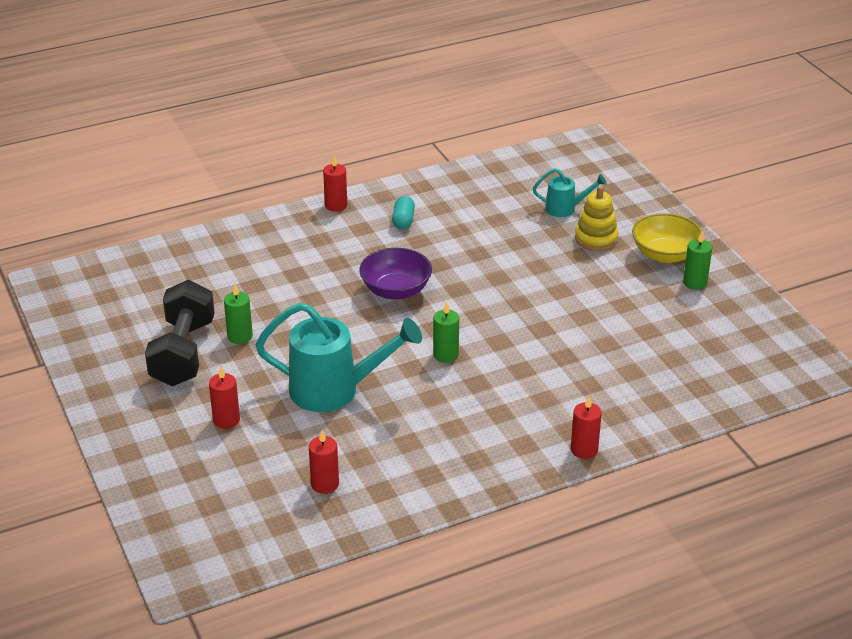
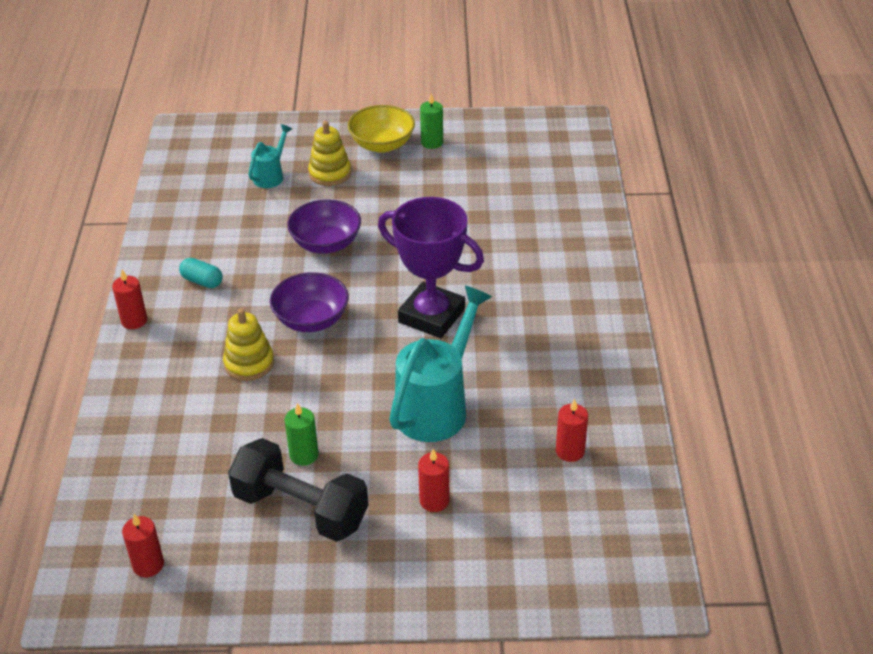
camera: 65 degrees left, 5 degrees up
(324, 276) = (249, 363): none -> yellow stacking toy
(445, 355) = (431, 316): green candle -> purple trophy
(498, 267) = (326, 243): none -> purple bowl
(584, 450) = (608, 274): red candle -> red candle (148, 565)

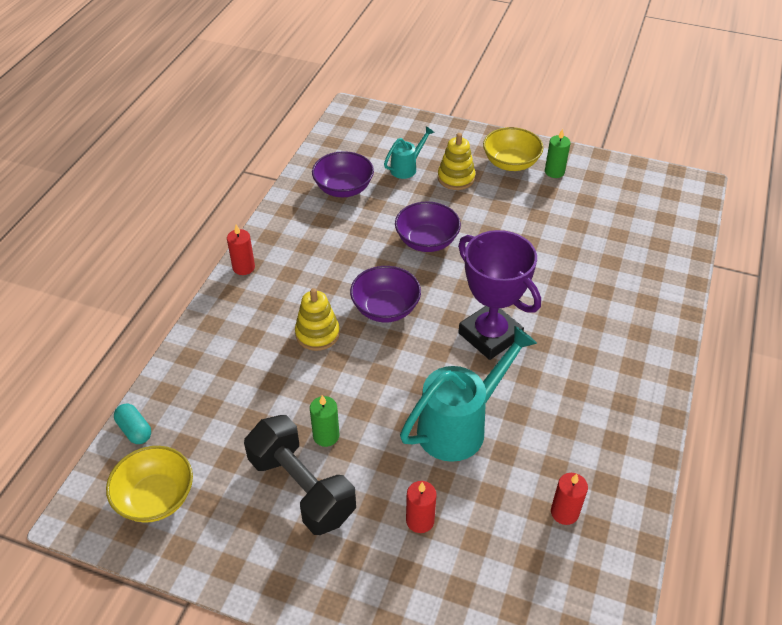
camera: 20 degrees right, 5 degrees up
(148, 565) = (156, 497): red candle -> yellow bowl
(202, 281) = (312, 247): turquoise capsule -> turquoise capsule (135, 430)
(209, 213) = (343, 188): none -> purple bowl

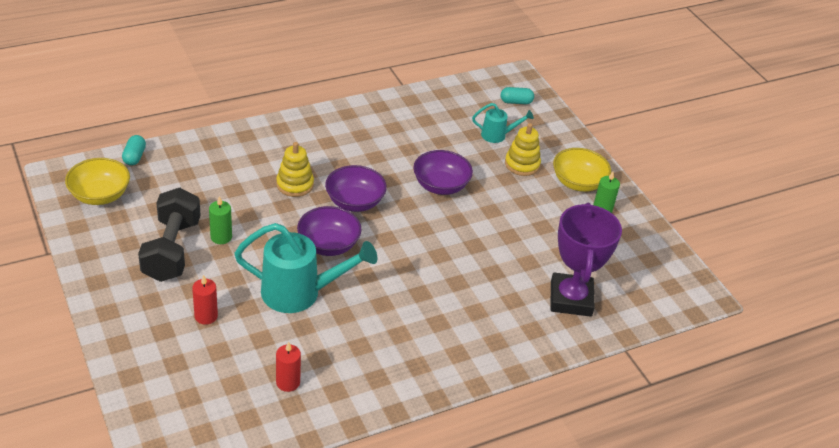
camera: 40 degrees right, 5 degrees down
(243, 267) = (307, 119): red candle -> none
(343, 188) = (435, 118): purple bowl -> purple bowl (328, 245)
(381, 131) = (516, 102): none -> turquoise capsule
(490, 335) = (394, 265): purple trophy -> purple trophy (571, 299)

